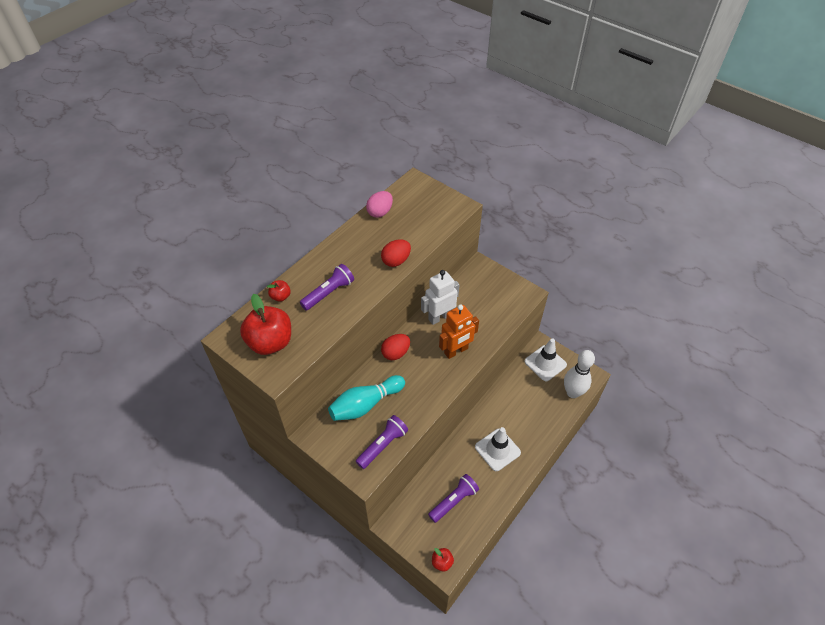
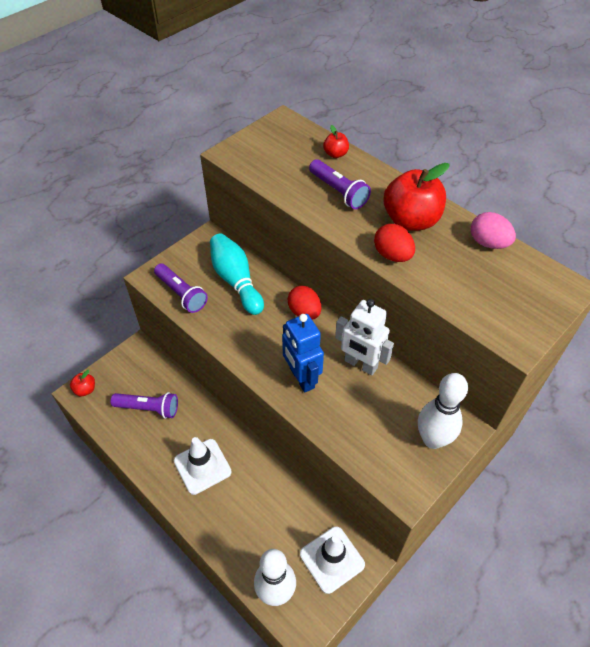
camera: 95 degrees right, 0 degrees up
(270, 342) = (271, 148): red apple -> red apple (411, 220)
(439, 317) = (360, 364): white robot -> white robot turned 150 degrees clockwise
(453, 501) = (148, 408): purple flashlight -> purple flashlight turned 45 degrees counterclockwise
(456, 351) = (301, 378): orange robot -> blue robot
(490, 280) = (433, 439): none -> white bowling pin

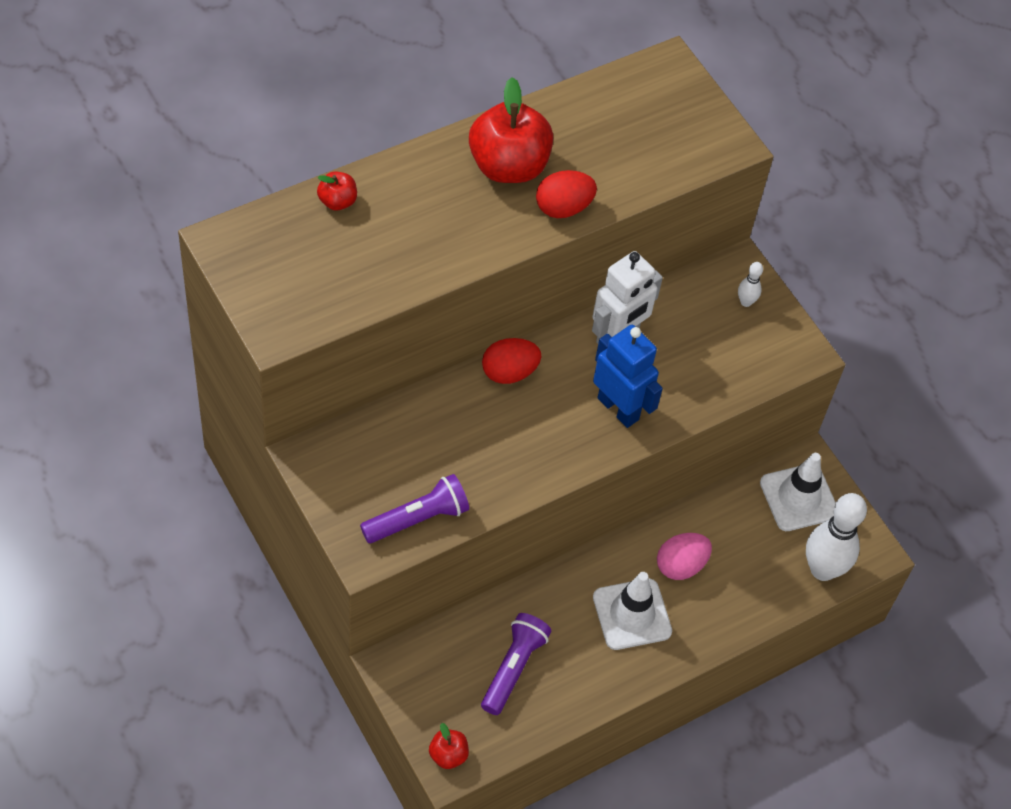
camera: 80 degrees left, 5 degrees up
(236, 281) = (418, 441): turquoise bowling pin -> none
(301, 378) = (618, 408): blue robot -> blue robot turned 120 degrees counterclockwise
(338, 192) = (421, 224): purple flashlight -> none
(433, 439) = (746, 302): white bowling pin -> white bowling pin, size x0.45
(488, 243) = (576, 105): pink egg -> pink egg (680, 565)

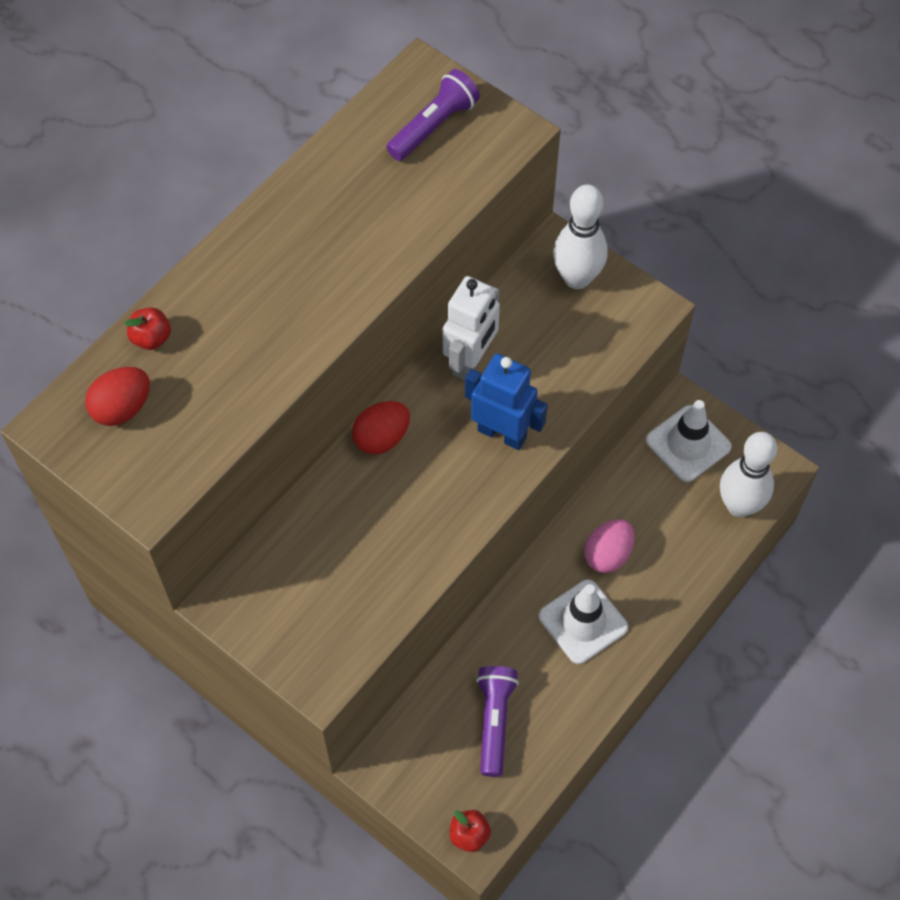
camera: 15 degrees left, 5 degrees up
(417, 519) = (356, 625): purple flashlight -> purple flashlight (434, 126)
(508, 166) = (307, 236): red apple -> none
(563, 208) = (380, 259): red egg -> red egg (122, 408)
(746, 302) = (577, 278): white bowling pin -> white bowling pin, size x2.22

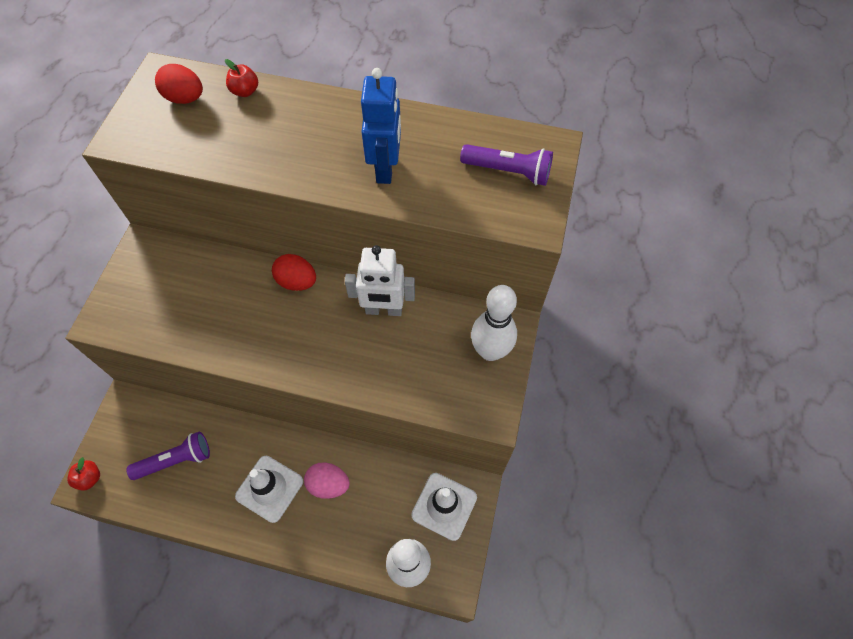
camera: 65 degrees right, 0 degrees up
(502, 433) = (332, 354): blue robot -> blue robot (386, 168)

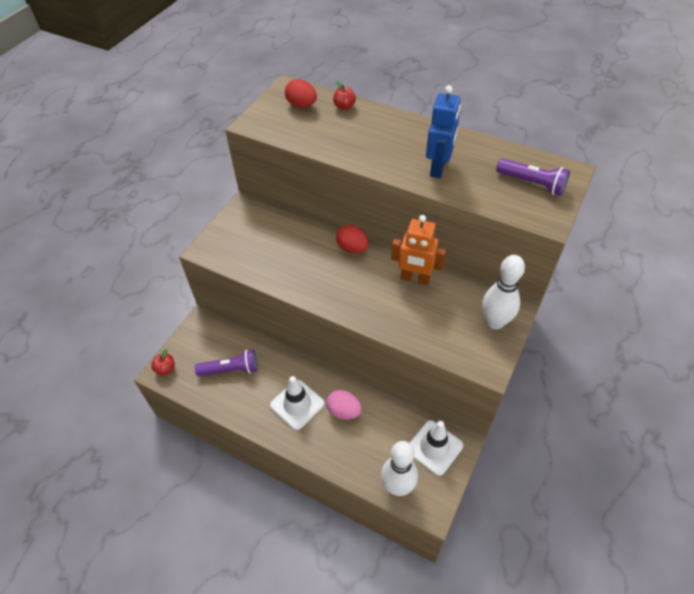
camera: 15 degrees right, 10 degrees down
(384, 310) = (415, 278): white robot -> orange robot

